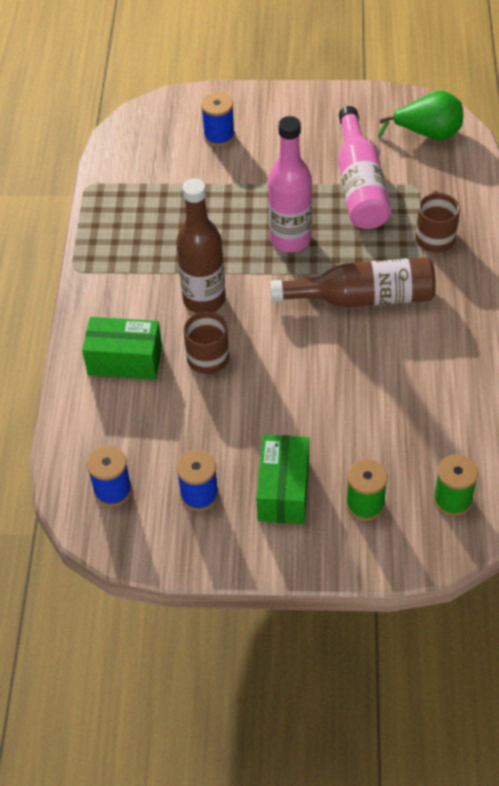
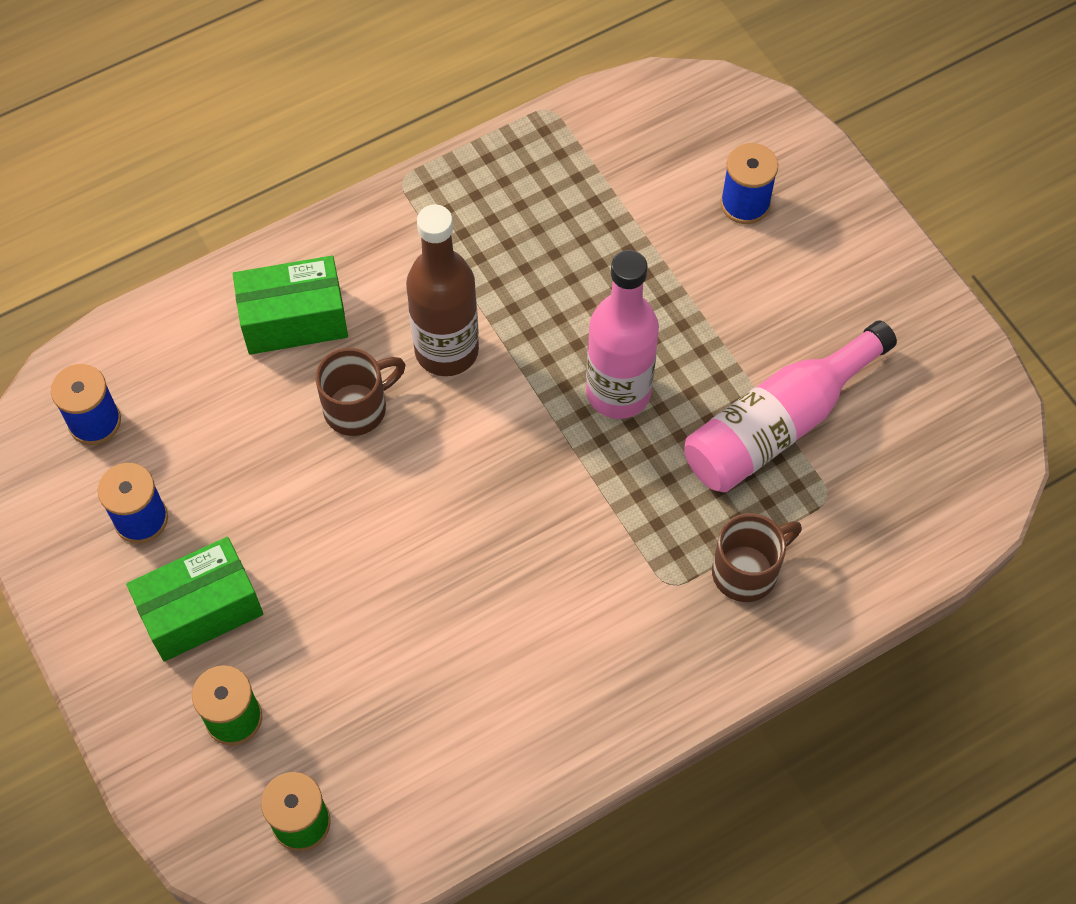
camera: 55 degrees right, 10 degrees up
(125, 360) = (294, 320): green box -> green box turned 75 degrees counterclockwise
(363, 298) = (574, 537): brown bottle -> none
(428, 134) = (945, 459): green pear -> none

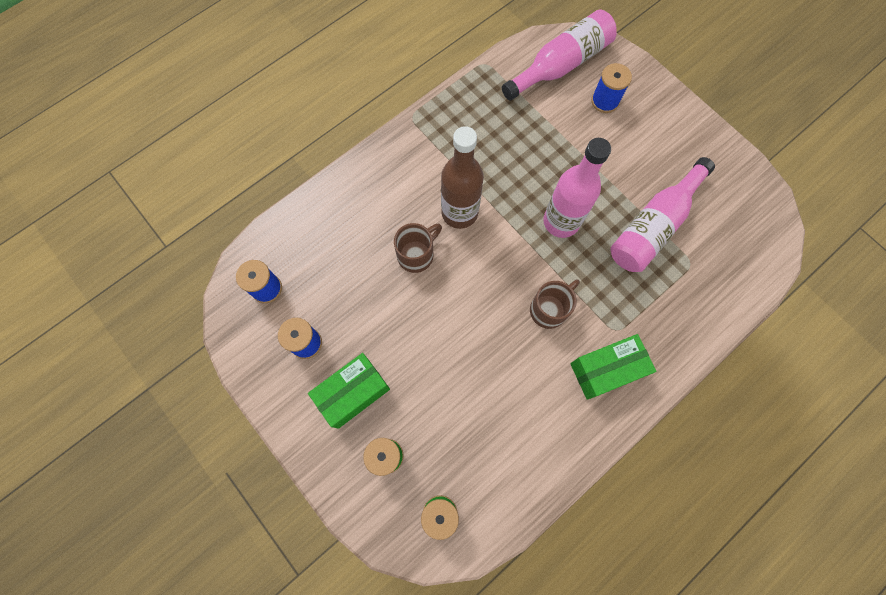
camera: 10 degrees left, 10 degrees up
(294, 320) = (369, 208): green box -> green box (606, 369)
(683, 131) = (561, 65): none -> pink bottle
(747, 571) = (657, 314): brown mug -> brown mug (549, 309)

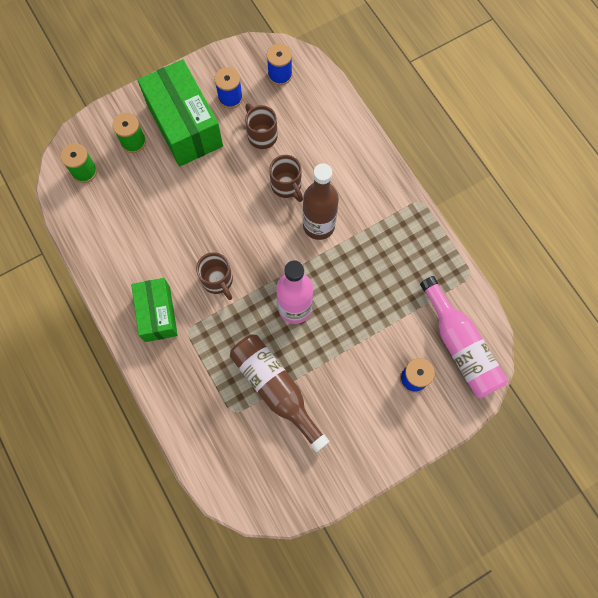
camera: 100 degrees right, 0 degrees up
(353, 393) = (185, 125): green box -> green box, size x1.61
(354, 295) = (261, 135): none -> brown mug
(653, 226) = (276, 389): pink bottle -> brown bottle

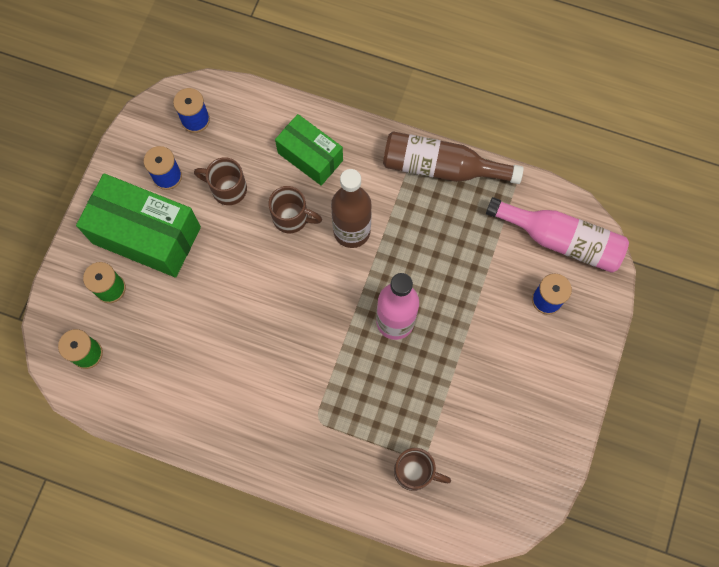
camera: 40 degrees left, 0 degrees up
(157, 314) = (277, 428): green box -> green box (310, 156)
(218, 280) = (305, 353): brown mug -> brown mug (415, 471)
(276, 389) = (440, 406): brown bottle -> brown bottle (441, 167)

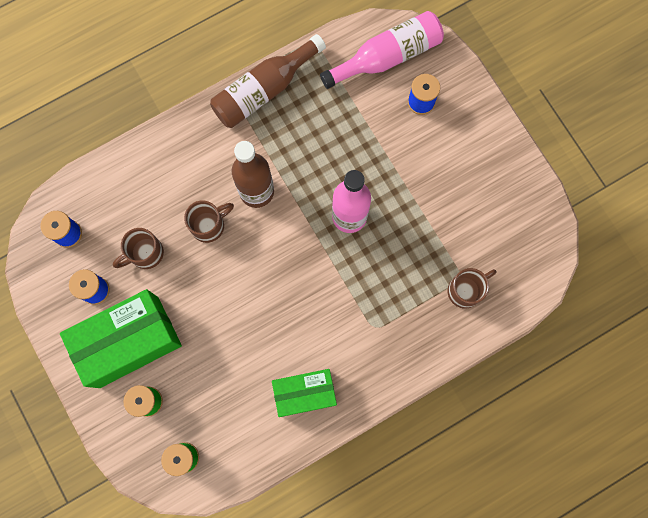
camera: 50 degrees left, 5 degrees up
(310, 156) = (173, 174): green box -> green box (304, 393)

